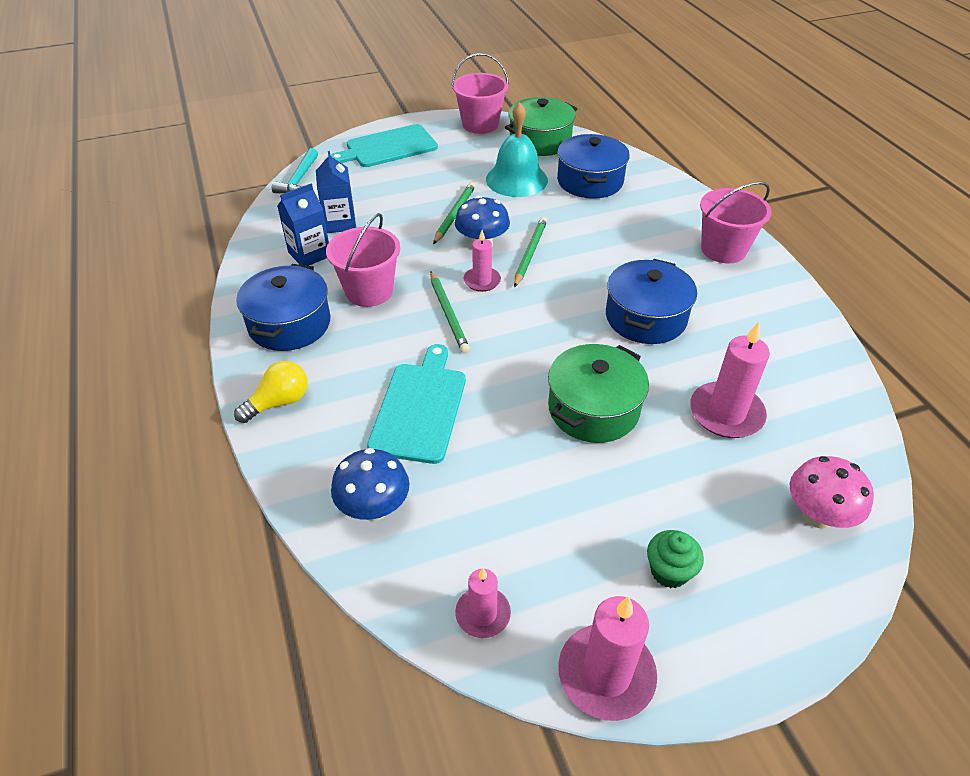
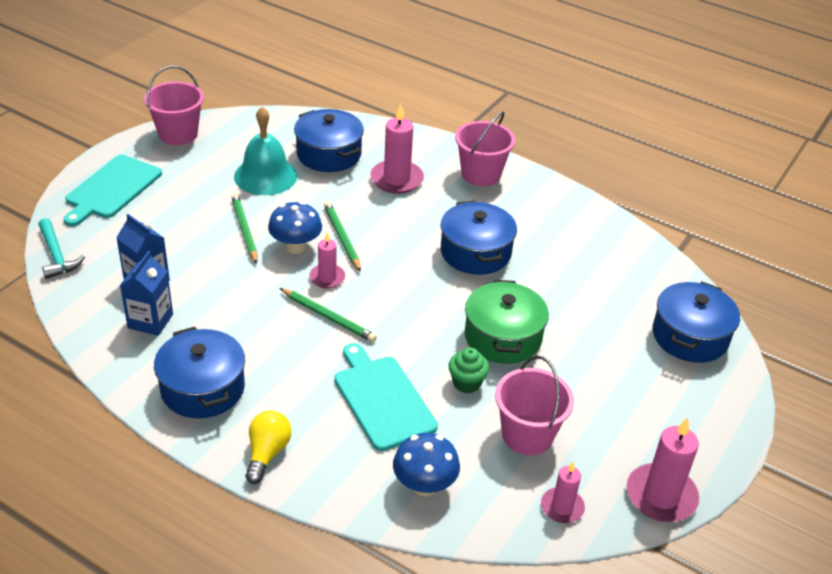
camera: 40 degrees left, 5 degrees down
(369, 291) = (242, 328): pink bucket -> pink bucket (527, 435)
(540, 141) = (250, 131): green pot -> none
(669, 571) = (641, 417): green cupcake -> green cupcake (466, 383)
(726, 413) = (586, 297): pink candle -> pink candle (396, 179)
(817, 515) = (690, 336): pink mushroom -> blue pot

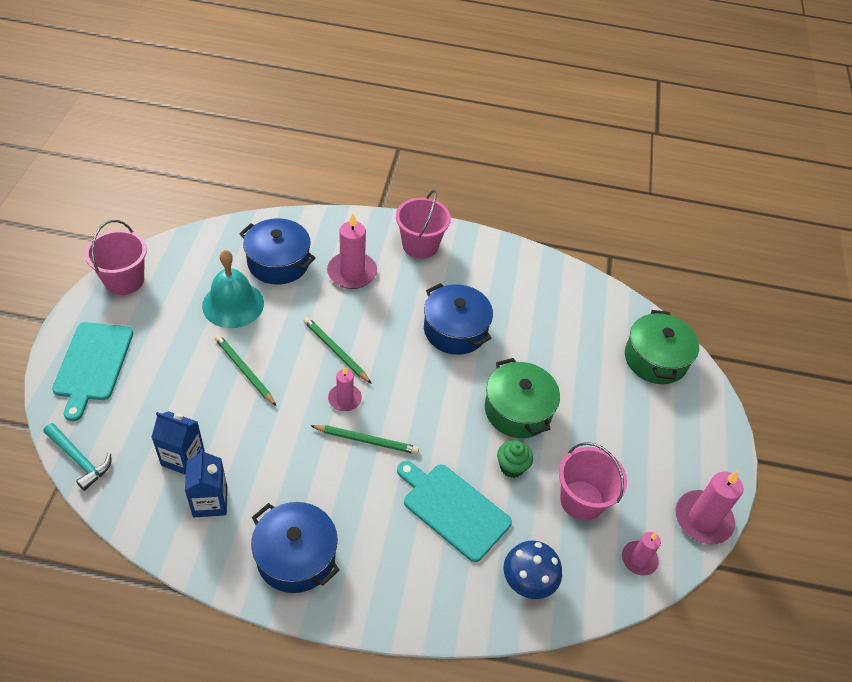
camera: 25 degrees left, 10 degrees up
(267, 453) = (386, 602): yellow light bulb -> none
(295, 247) = (300, 374): blue mushroom -> none
(690, 336) = (655, 359): blue pot -> green pot

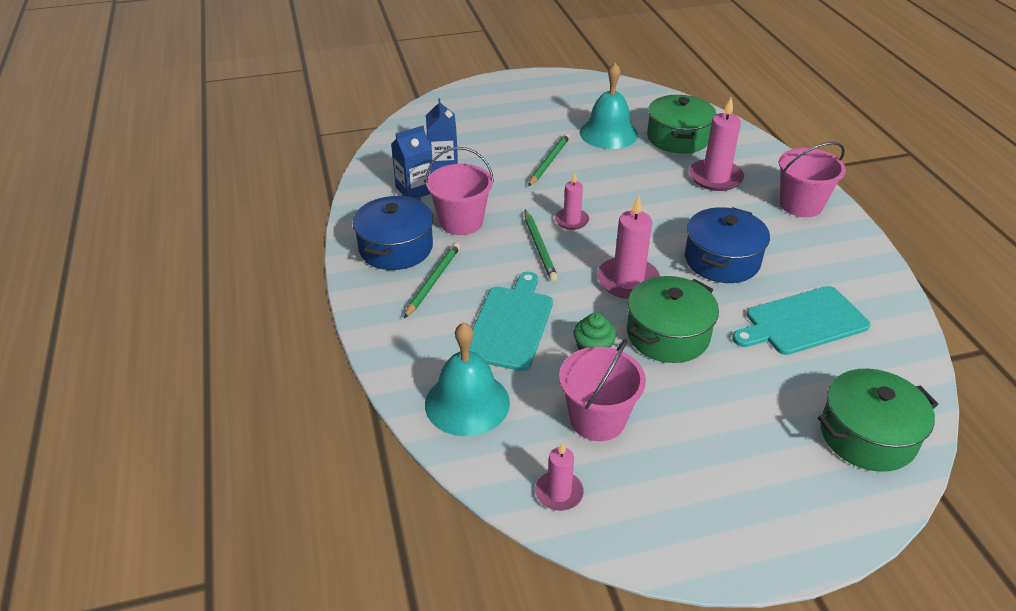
camera: 70 degrees right, 10 degrees down
(79, 459) = (407, 124): turquoise hammer -> none
(92, 364) = (489, 99): turquoise cutting board -> turquoise cutting board (802, 322)
(124, 280) = (577, 82): pink bucket -> pink bucket (461, 222)
(278, 262) = (678, 138): blue pot -> green pot
(336, 351) = (617, 199): green pencil -> green pencil (433, 281)
(528, 581) = (467, 403): blue mushroom -> turquoise bell
(703, 519) = (664, 547): pink candle -> pink candle (628, 281)

